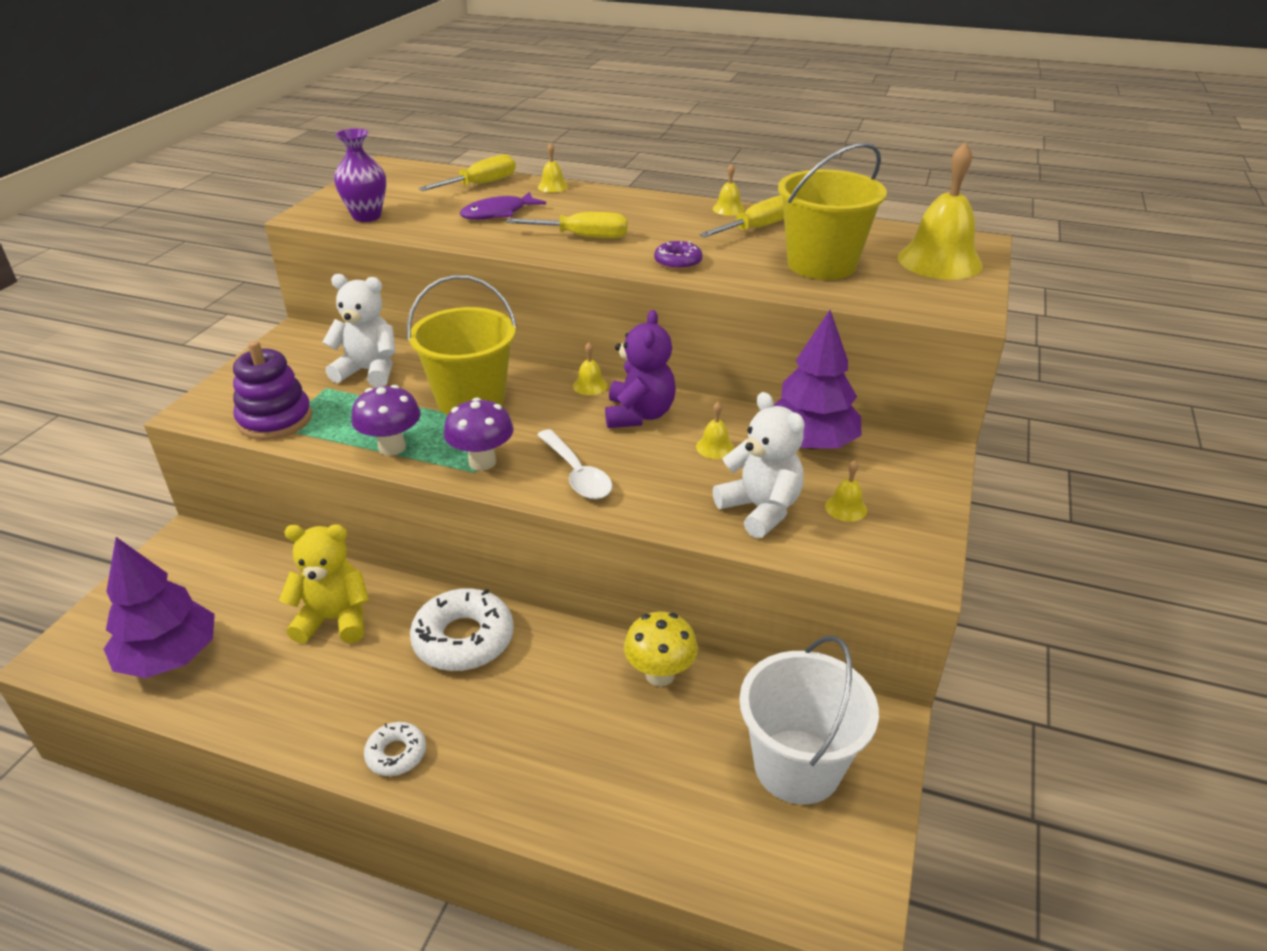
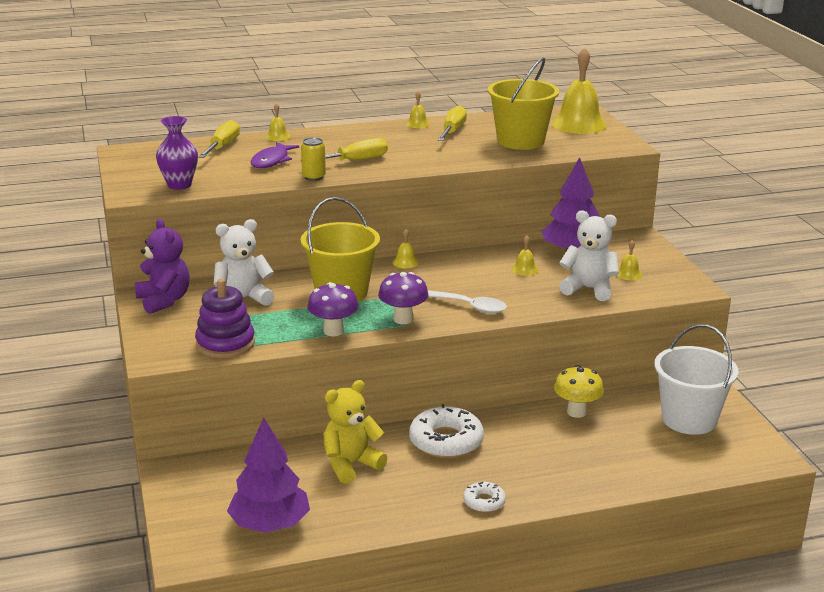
camera: 35 degrees left, 10 degrees down
(506, 244) = (313, 177): none -> yellow can
(639, 415) = (458, 268): purple teddy bear -> purple teddy bear (164, 301)
(678, 262) = (438, 160): purple donut -> none

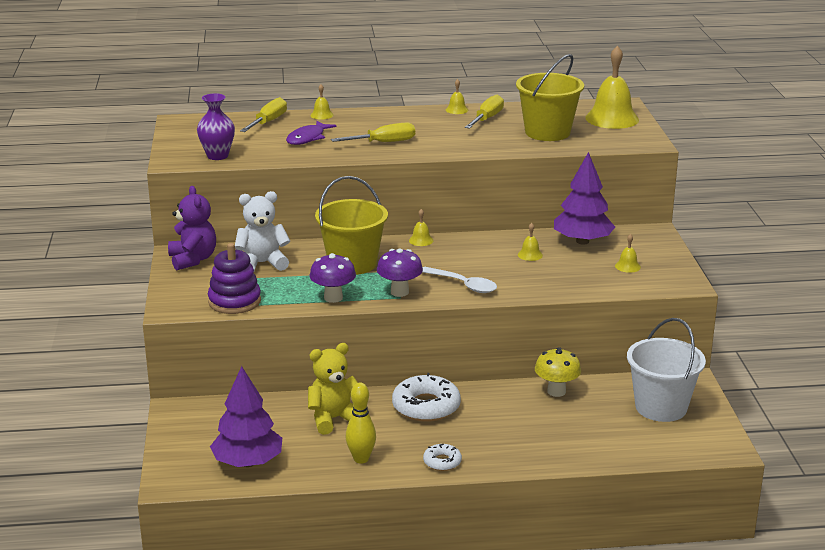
camera: 10 degrees right, 0 degrees up
(313, 177) = (340, 156): yellow can -> none
(395, 507) = (361, 459): none -> yellow bowling pin
(588, 289) = (583, 277): white teddy bear -> none

